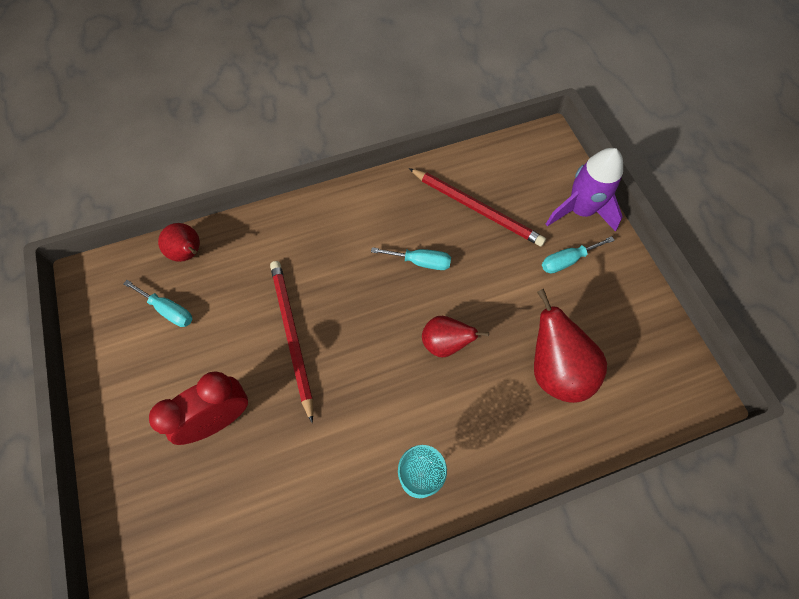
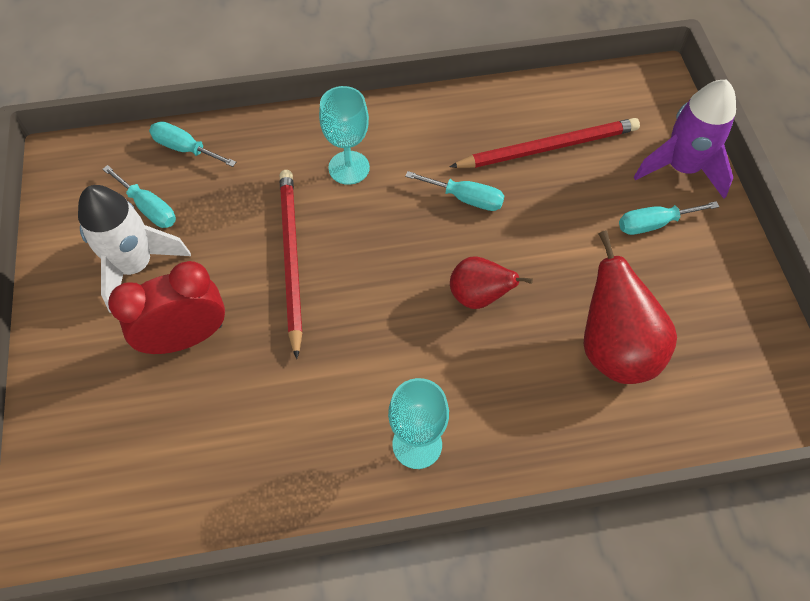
camera: 10 degrees right, 5 degrees down
(166, 362) = (135, 265): none -> white rocket
(189, 253) = (185, 149): red pear -> turquoise screwdriver
(324, 250) = (349, 168): none -> turquoise goblet
(477, 209) = (548, 147): red pencil -> red pencil turned 60 degrees counterclockwise

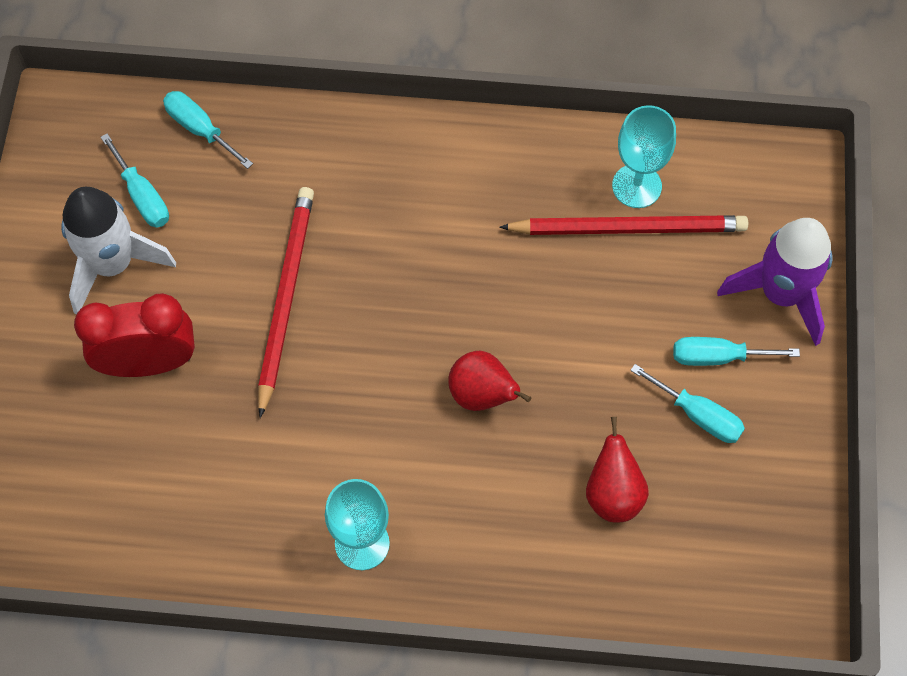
camera: 15 degrees right, 5 degrees up
(349, 168) = (382, 199): turquoise goblet -> turquoise goblet (636, 186)
(466, 198) = (507, 271): turquoise screwdriver -> turquoise screwdriver (698, 415)
(614, 349) = (613, 494): red pear -> red pear, size x0.62

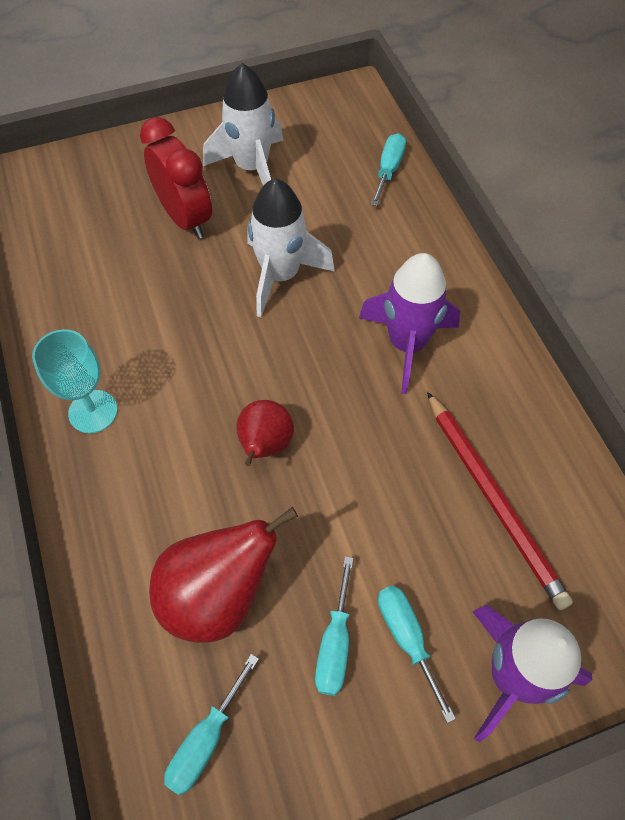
camera: 65 degrees right, 5 degrees down
(142, 196) = (314, 162): turquoise screwdriver -> turquoise screwdriver (206, 740)
(285, 297) = (281, 275): red pencil -> white rocket
(434, 219) = (407, 344): none -> purple rocket
(613, 494) = (218, 595): red pear -> red pear, size x1.61
(636, 186) = (541, 489): turquoise goblet -> none

